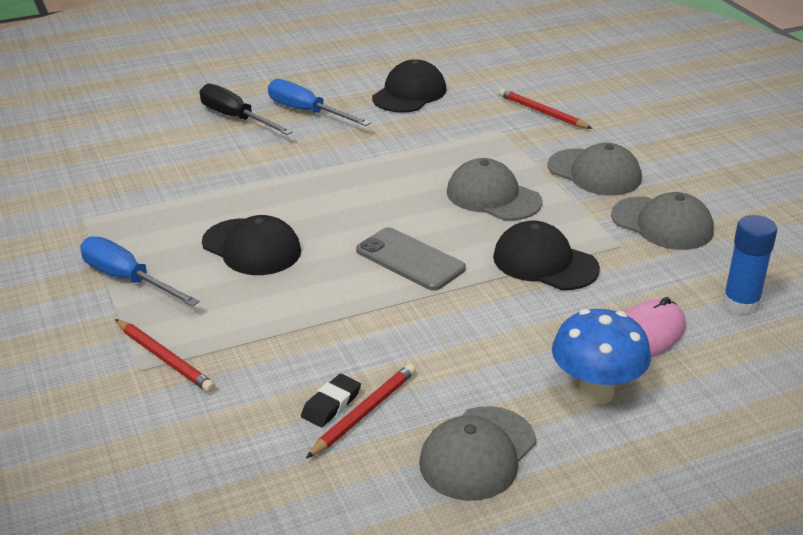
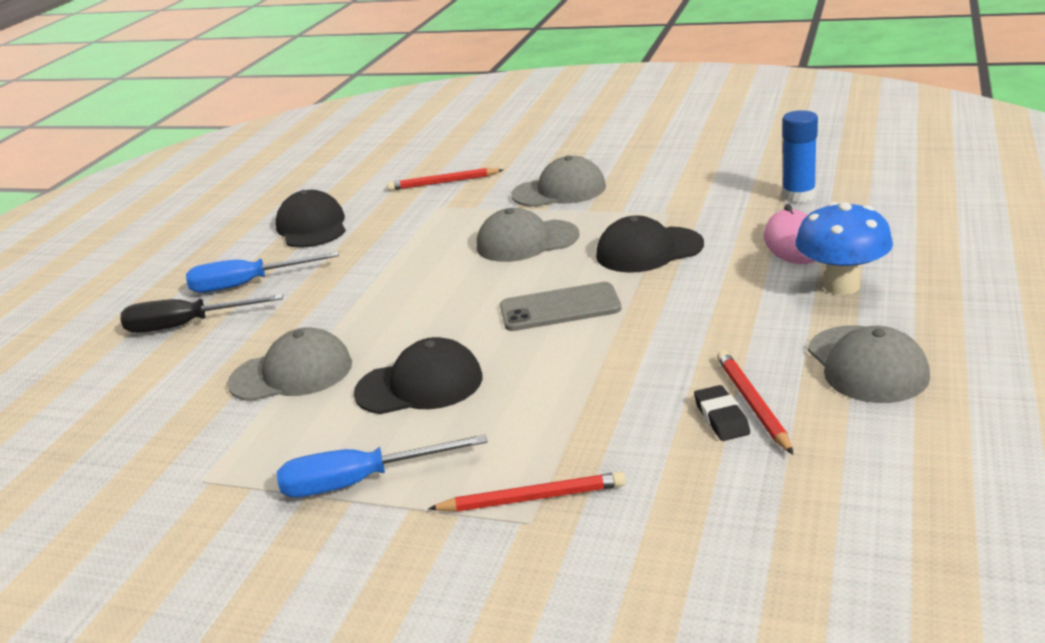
camera: 45 degrees left, 5 degrees down
(662, 224) = (664, 189): grey cap -> grey cap (292, 373)

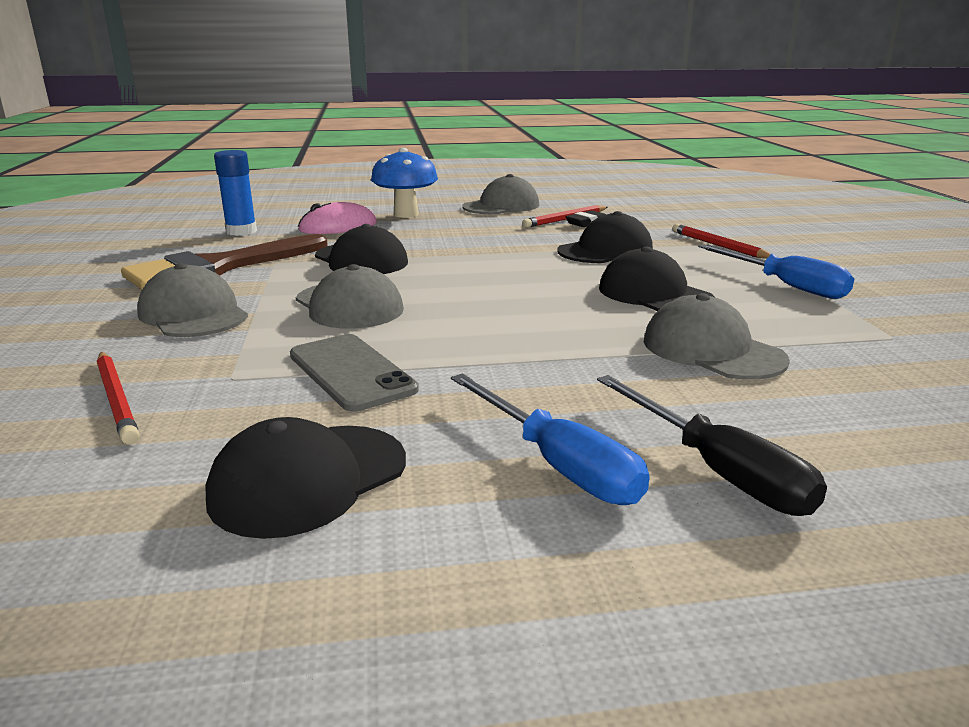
camera: 120 degrees left, 5 degrees down
(560, 308) = (486, 272): grey phone -> grey phone (351, 372)
(578, 396) = (605, 250): none -> black cap
(671, 193) = (219, 267): none -> brown brush

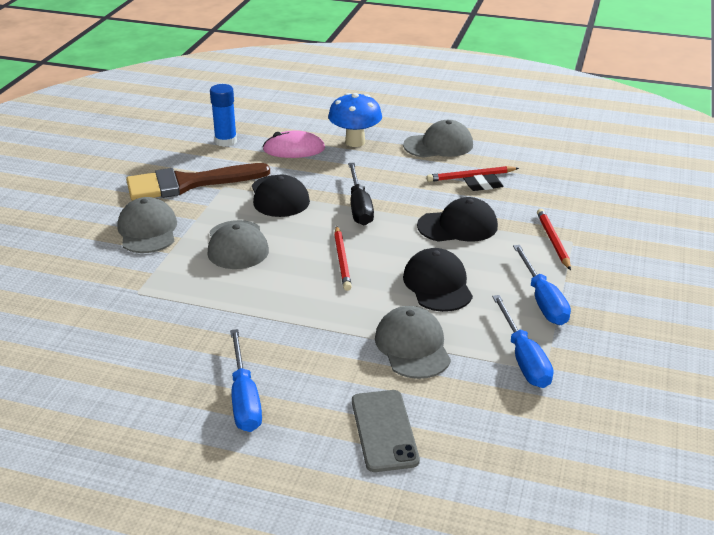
camera: 25 degrees right, 10 degrees up
(117, 399) = (78, 293): red pencil -> red pencil (342, 260)
(308, 479) = (131, 371): black cap -> none
(351, 372) = (197, 305): grey phone -> grey phone (384, 430)
(717, 470) = (314, 427): black screwdriver -> black screwdriver (359, 207)
(852, 333) = (523, 358): none -> blue screwdriver

